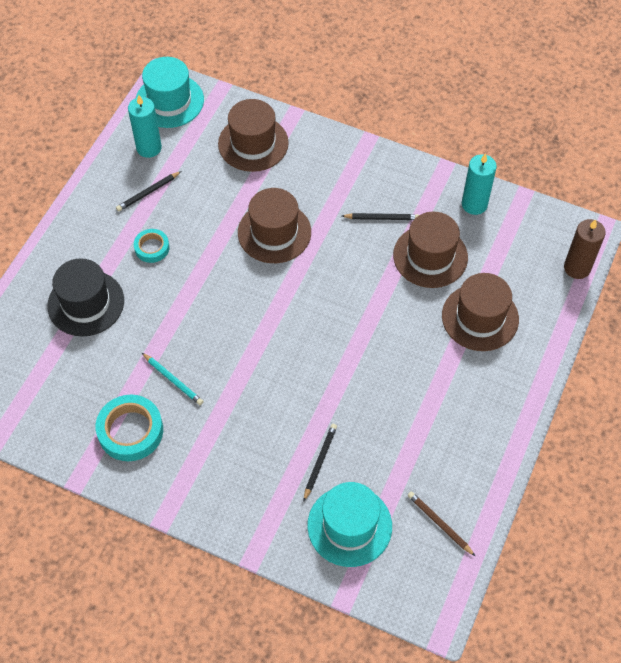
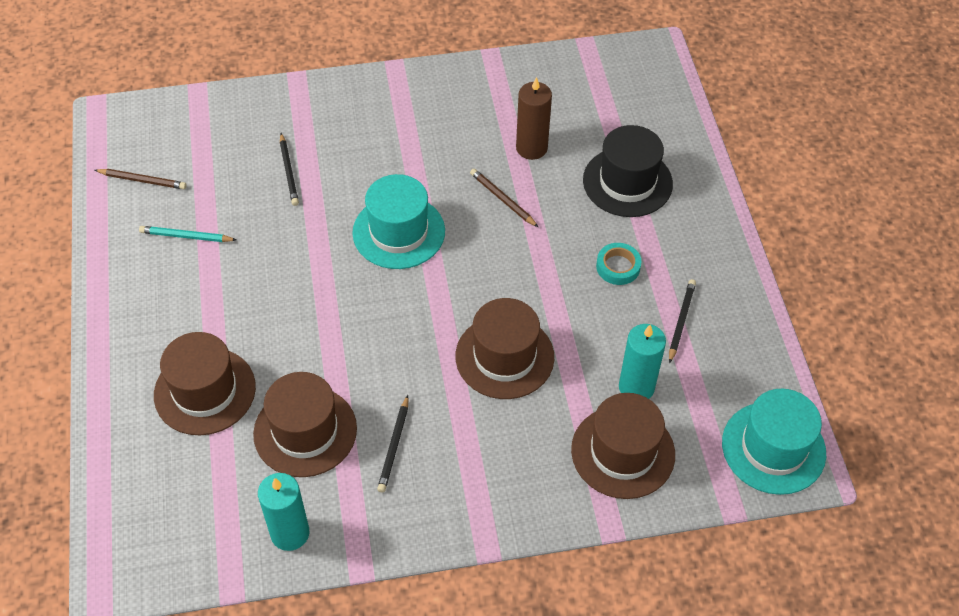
camera: 145 degrees right, 5 degrees down
(130, 431) = (481, 108): turquoise tape -> none
(149, 148) = (734, 373): turquoise candle -> turquoise candle (636, 387)
(173, 380) = (481, 164): turquoise pencil -> turquoise pencil (186, 236)
(182, 342) = (502, 199): none -> brown pencil
(349, 526) = (227, 139): turquoise hat -> turquoise hat (399, 232)
(382, 218) = (394, 446): black pencil -> black pencil turned 45 degrees counterclockwise
(577, 268) = (112, 520): brown candle -> brown candle (531, 148)

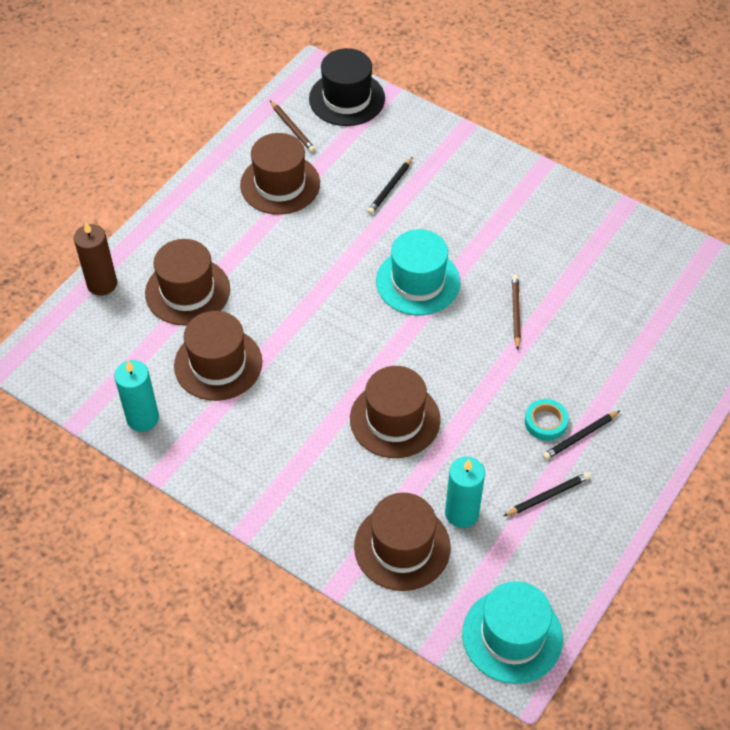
camera: 45 degrees right, 0 degrees up
(186, 236) = (280, 184): turquoise pencil -> brown hat
(394, 446) = (260, 418): black pencil -> black pencil (580, 436)
(531, 148) = (579, 292): brown candle -> brown candle (102, 284)
(627, 182) = (624, 369): black hat -> black hat (347, 99)

